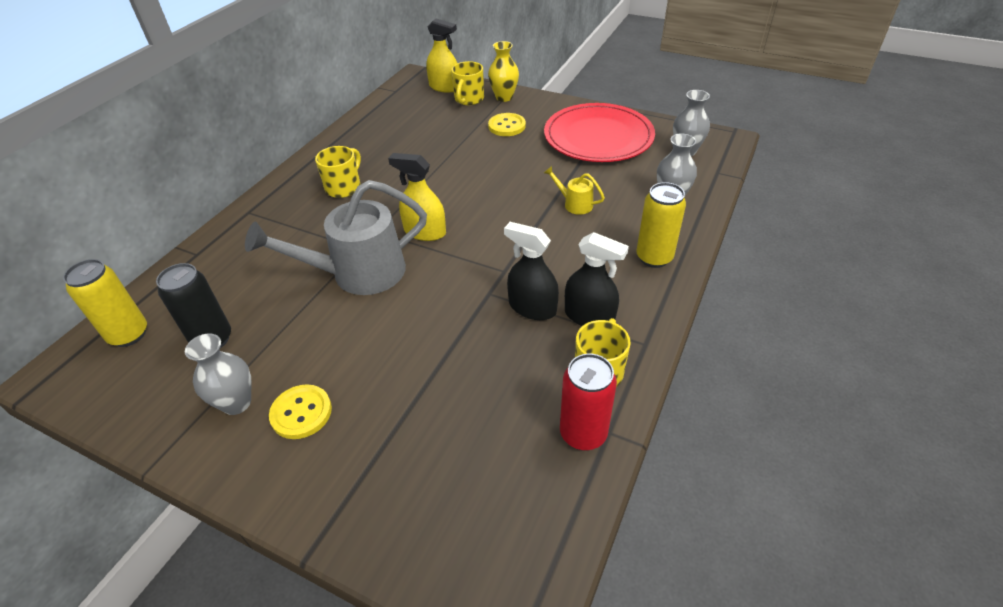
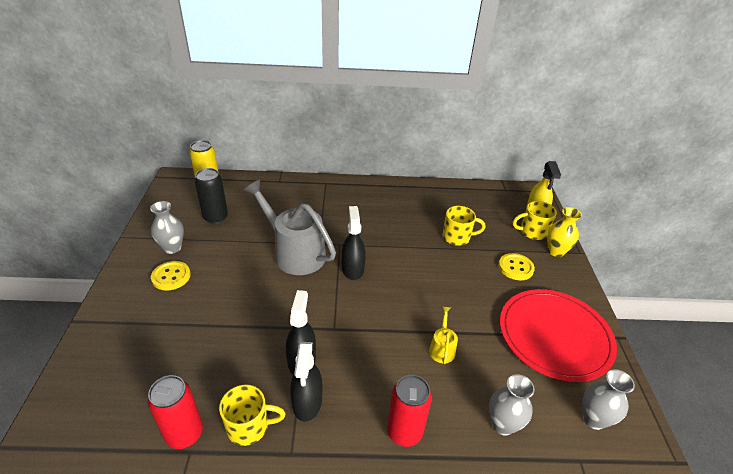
camera: 60 degrees right, 5 degrees down
(344, 187) = (375, 211): yellow mug -> yellow mug (457, 237)
(425, 232) = (352, 268): yellow spray bottle -> black spray bottle
(654, 257) = (404, 432): yellow can -> red can

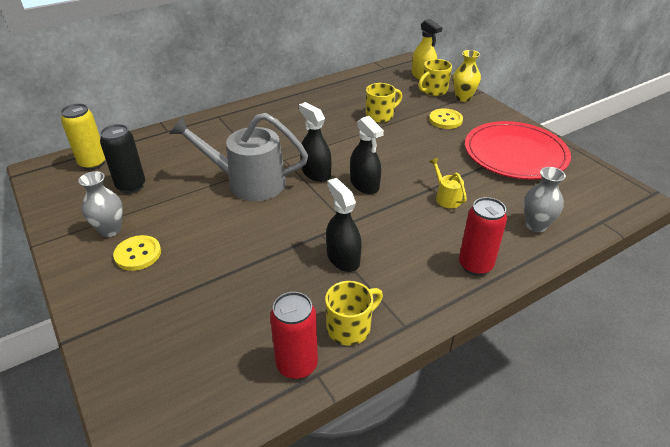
camera: 30 degrees left, 0 degrees up
(307, 401) = (380, 285): black spray bottle -> black spray bottle (364, 184)
(593, 419) = (586, 193): grey vase -> none

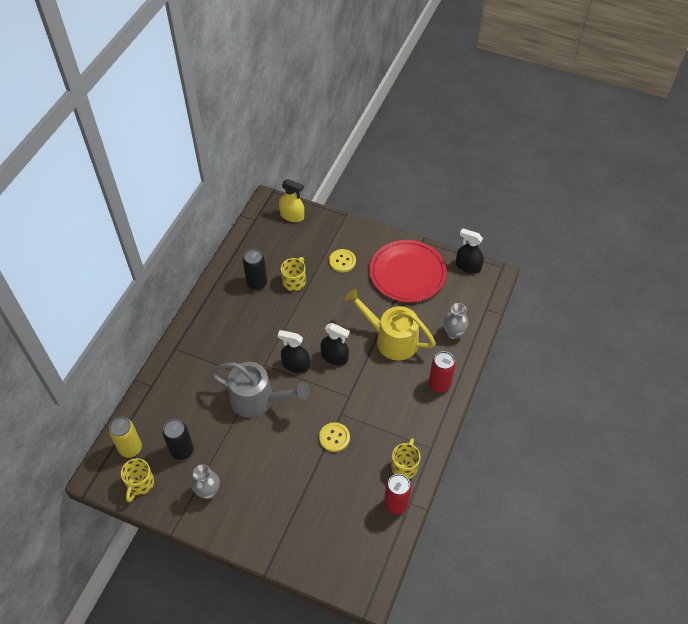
camera: 35 degrees left, 15 degrees up
(138, 254) = (245, 496): yellow button -> yellow button (334, 437)
(247, 182) = (258, 400): grey watering can -> grey watering can turned 135 degrees counterclockwise
(342, 104) = (257, 283): none -> black can
(343, 258) = (366, 424): black spray bottle -> black spray bottle (468, 266)
(433, 91) = (312, 230): yellow mug -> yellow mug (140, 484)
(446, 197) = (391, 339): yellow watering can -> yellow watering can, size x2.28
(463, 98) = (338, 228): yellow vase -> none

